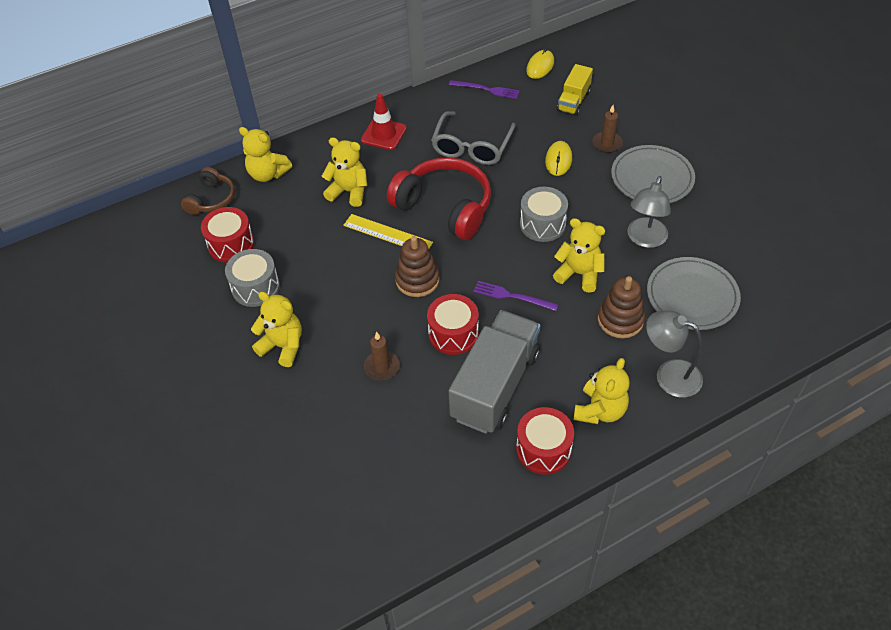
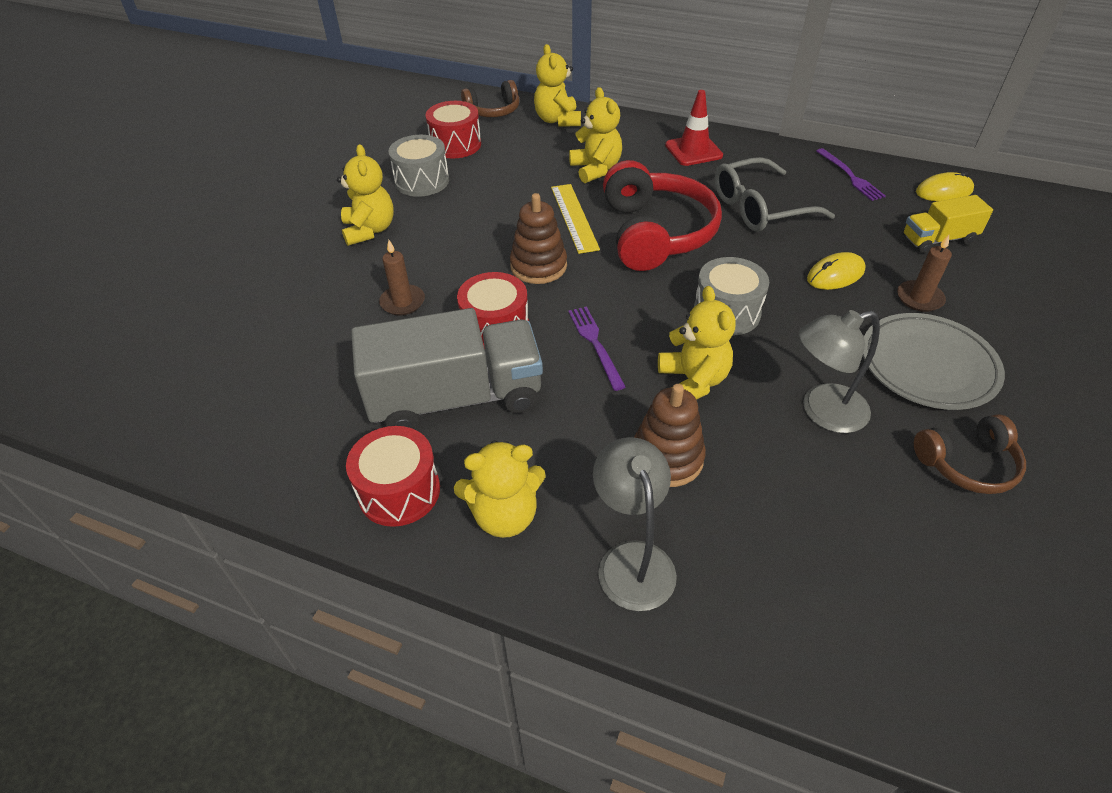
camera: 50 degrees right, 5 degrees down
(692, 296) = (791, 512): grey plate -> none
(718, 214) = (967, 464): none -> brown headphones

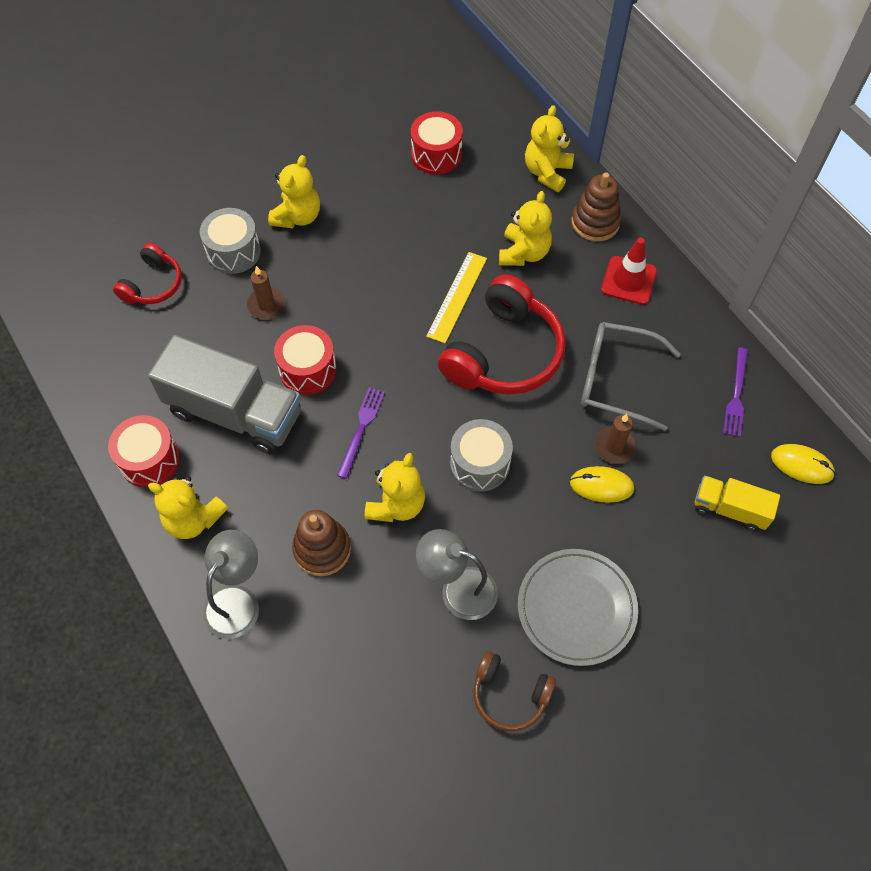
camera: 35 degrees right, 15 degrees up
(260, 343) = (153, 284): none -> red headphones
(422, 181) = (376, 184): grey drum -> grey drum (234, 252)
(493, 111) = (503, 128): brown headphones -> none
(538, 266) = (386, 330): brown stacking toy -> brown stacking toy (595, 222)
(919, 298) = (642, 551): brown candle -> brown candle (614, 446)

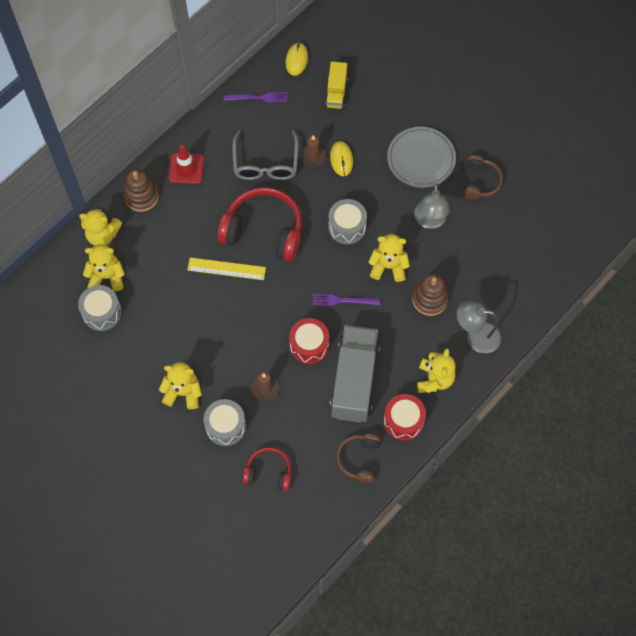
camera: 105 degrees left, 5 degrees up
(122, 390) = (359, 459): none -> brown headphones
(436, 155) = (102, 313): red drum -> grey drum
(523, 253) = (179, 235): yellow teddy bear -> yellow teddy bear (107, 277)

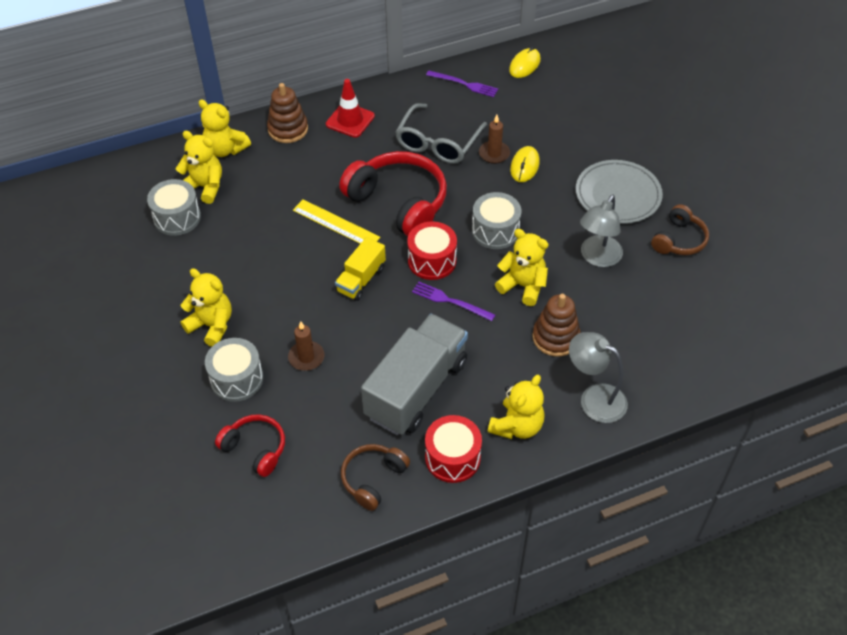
camera: 25 degrees right, 15 degrees down
(309, 345) = (384, 332): red drum -> red drum (432, 261)
(336, 92) = (552, 105): yellow truck -> yellow truck (361, 279)

